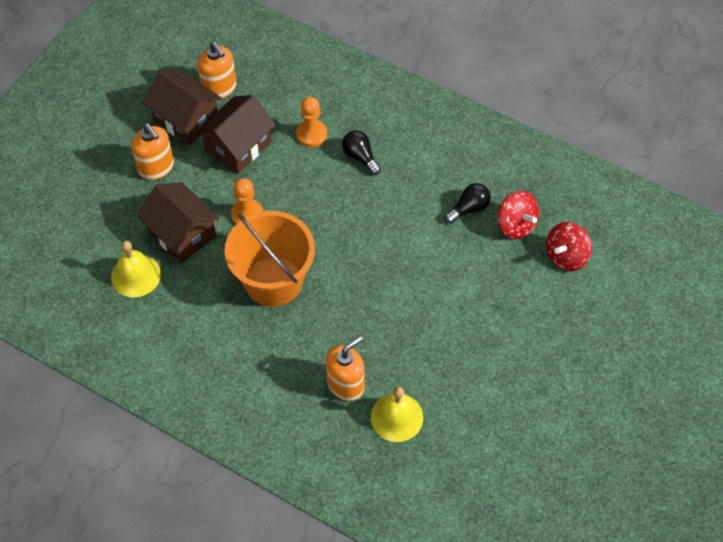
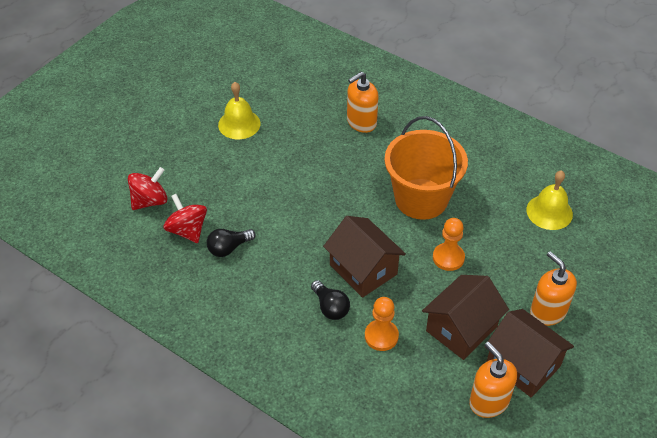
camera: 175 degrees left, 10 degrees down
(182, 234) = (511, 244): brown house -> brown house (363, 269)
(396, 417) = (323, 100): yellow bell -> yellow bell (239, 124)

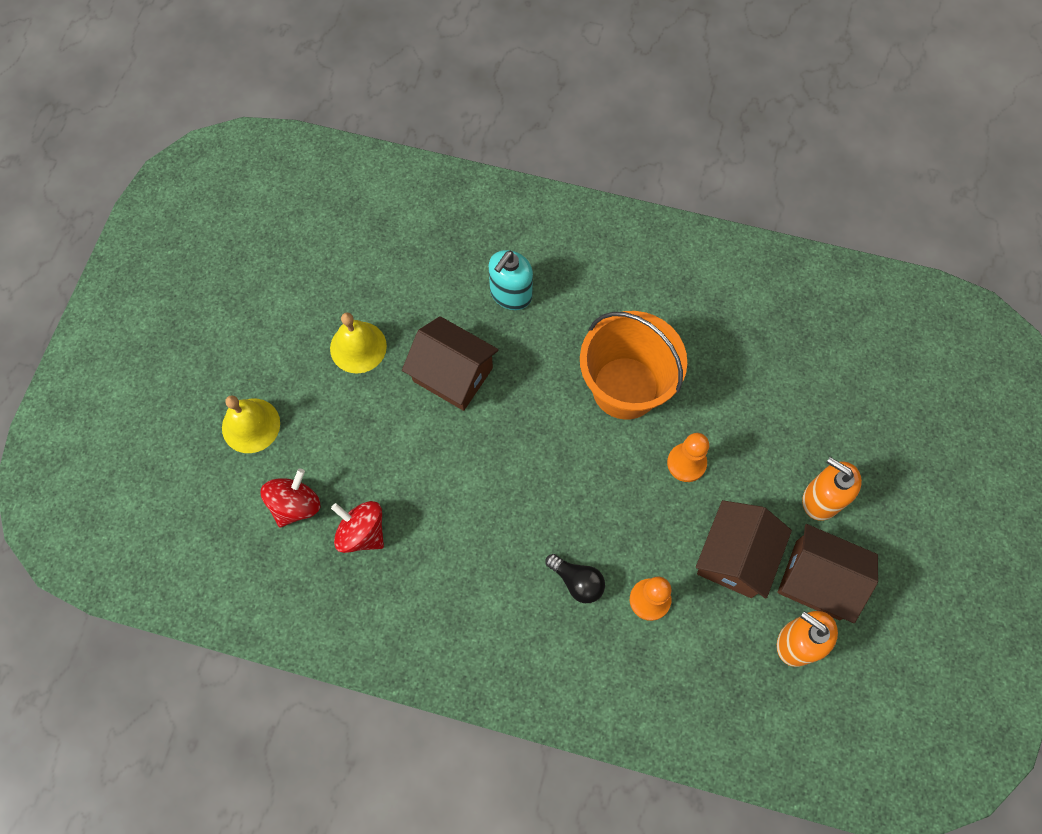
camera: 20 degrees left, 20 degrees up
(228, 248) = (423, 540): black light bulb -> none
(361, 122) = (510, 294): orange soap dispenser -> turquoise soap dispenser
(363, 269) = (595, 514): brown house -> brown house (453, 374)
(549, 212) = (778, 356): yellow bell -> yellow bell (251, 425)

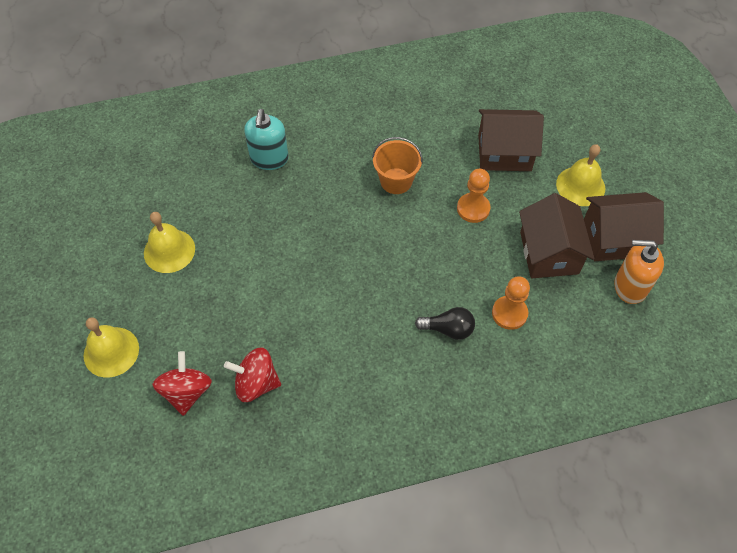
camera: 30 degrees left, 10 degrees down
(453, 374) = (259, 234): brown house -> brown house (504, 152)
(625, 388) = (396, 181): orange bucket -> orange bucket, size x0.56
(821, 499) = (580, 186): orange soap dispenser -> yellow bell

